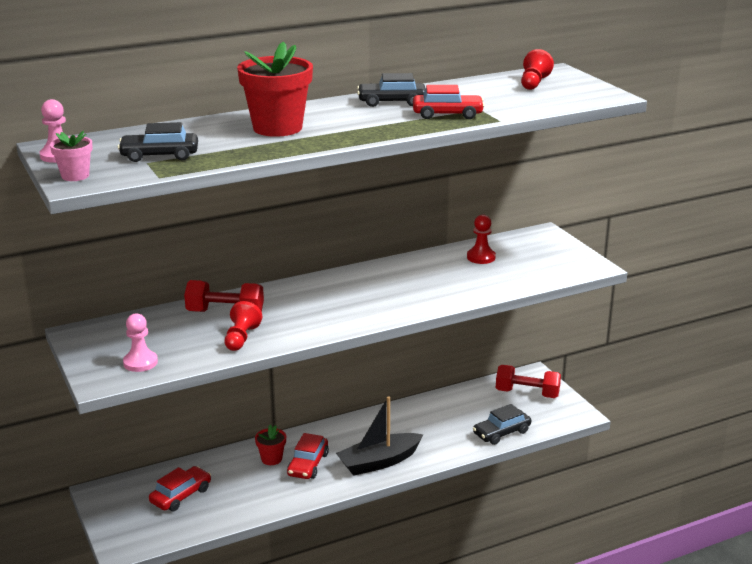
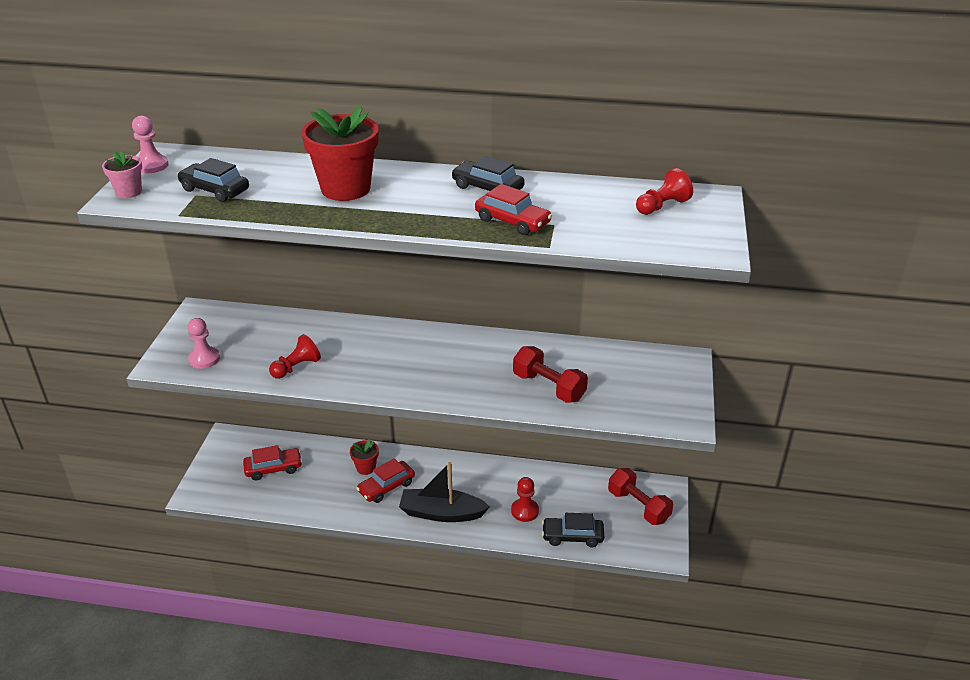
camera: 35 degrees right, 10 degrees up
(225, 313) = (315, 336): red dumbbell -> red dumbbell (549, 387)
(481, 257) = (590, 364): red pawn -> red pawn (524, 511)

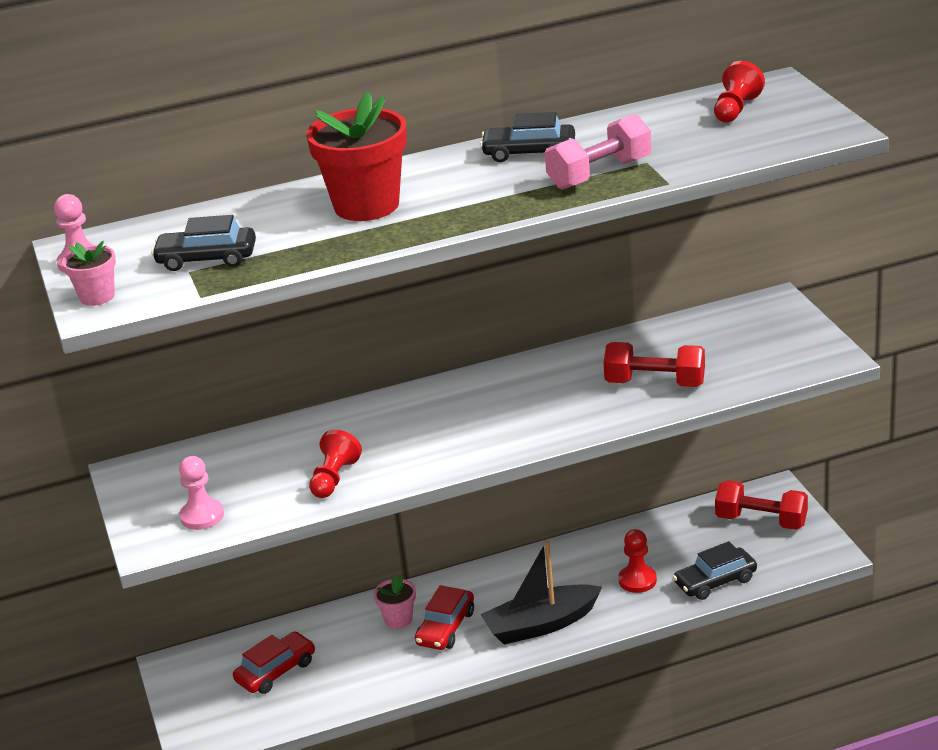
camera: 25 degrees left, 5 degrees down
(366, 468) = (398, 619): red flower pot -> pink flower pot
(512, 221) = (599, 174): red car -> pink dumbbell

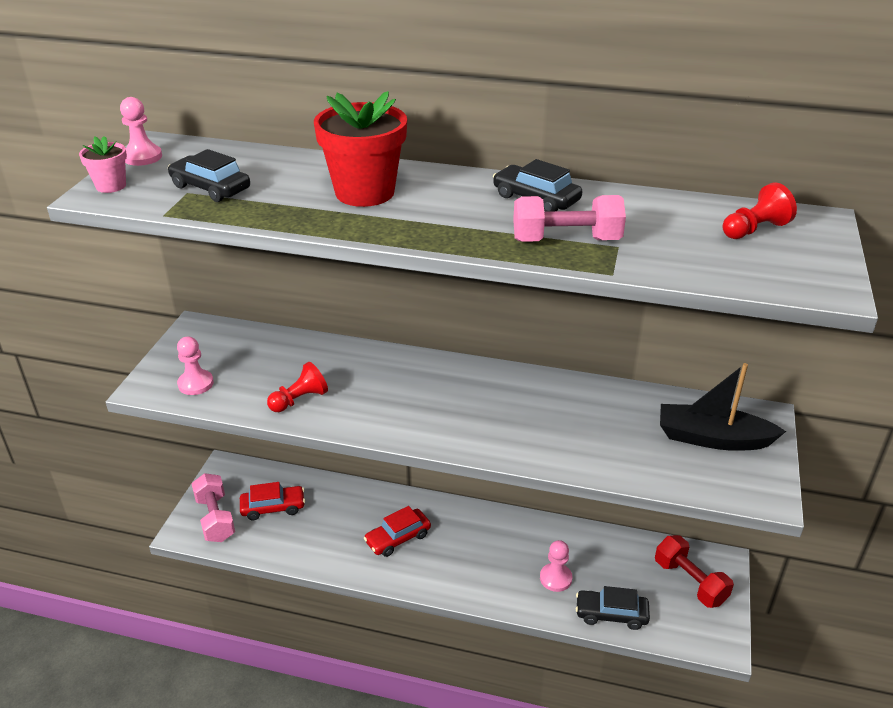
camera: 30 degrees right, 5 degrees up
(220, 713) = (215, 518): none -> pink dumbbell
(398, 619) = (376, 513): pink flower pot -> none
(541, 625) = (459, 574): black boat -> black boat (712, 438)
(637, 580) = (555, 578): red pawn -> pink pawn
(655, 383) = (595, 441): red dumbbell -> none

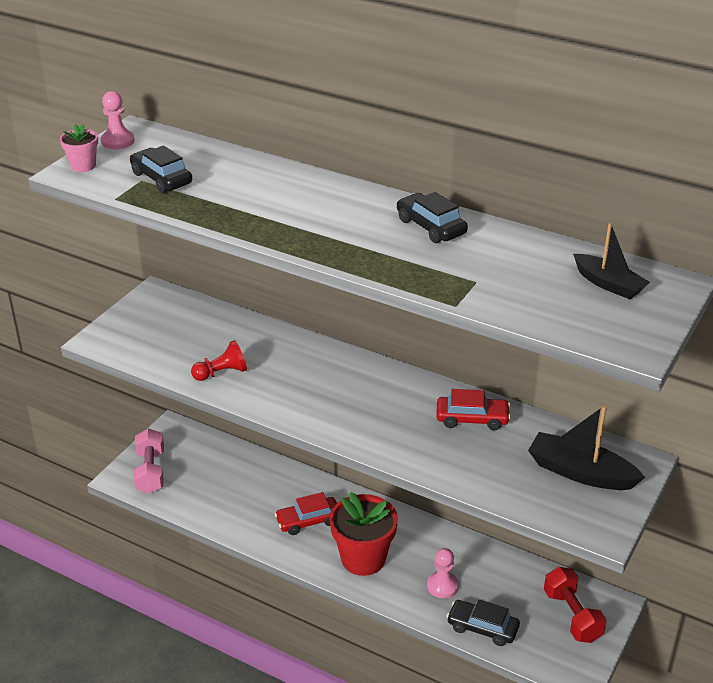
camera: 15 degrees right, 0 degrees up
(196, 384) = (139, 344): pink pawn -> none
(273, 507) = (204, 472): red car -> red car (472, 419)
(365, 192) = (286, 200): red flower pot -> red flower pot (363, 558)
(566, 240) = (434, 269): pink dumbbell -> none
(754, 230) = (608, 284): red pawn -> black boat

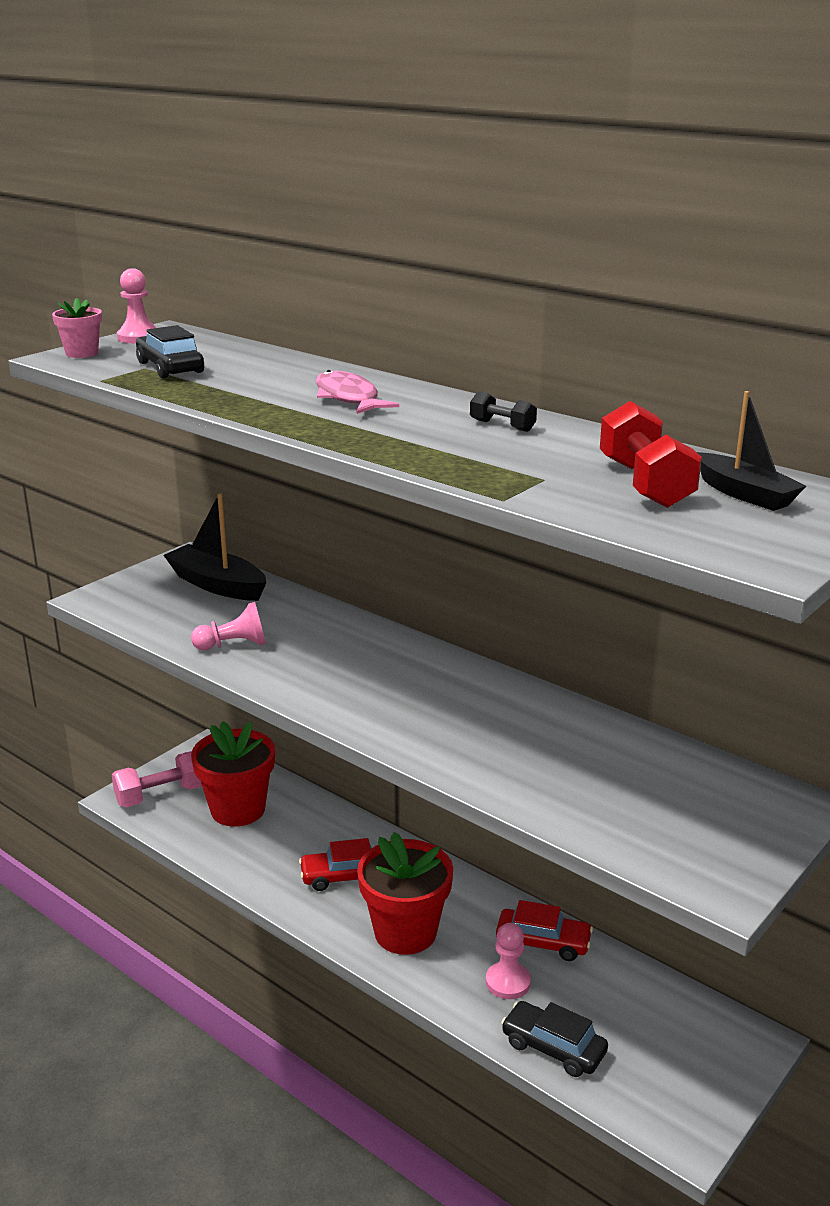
camera: 10 degrees right, 10 degrees down
(150, 472) = (161, 795): pink dumbbell -> pink dumbbell turned 60 degrees clockwise
(213, 477) = (238, 809): none -> red flower pot
(221, 373) = (233, 645): red pawn -> pink pawn
(310, 204) = (348, 398): none -> pink fish
(431, 227) = (502, 426): black car -> black dumbbell
(472, 419) = (556, 727): red car -> red car (543, 942)
(572, 615) = (691, 1048): red dumbbell -> red dumbbell (645, 484)
(580, 472) = (701, 808): black boat -> black boat (217, 585)

